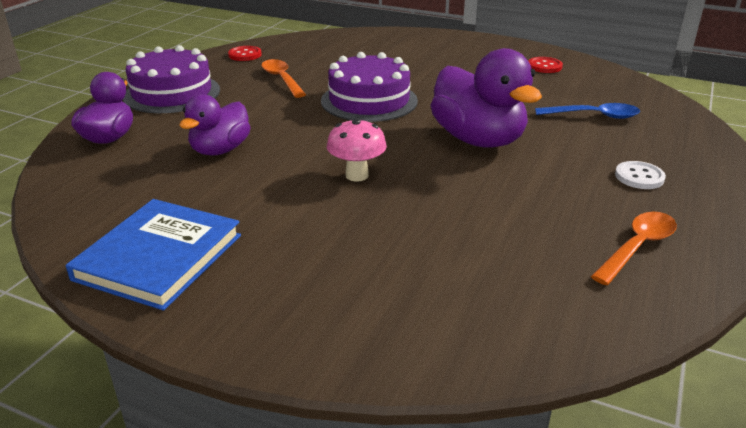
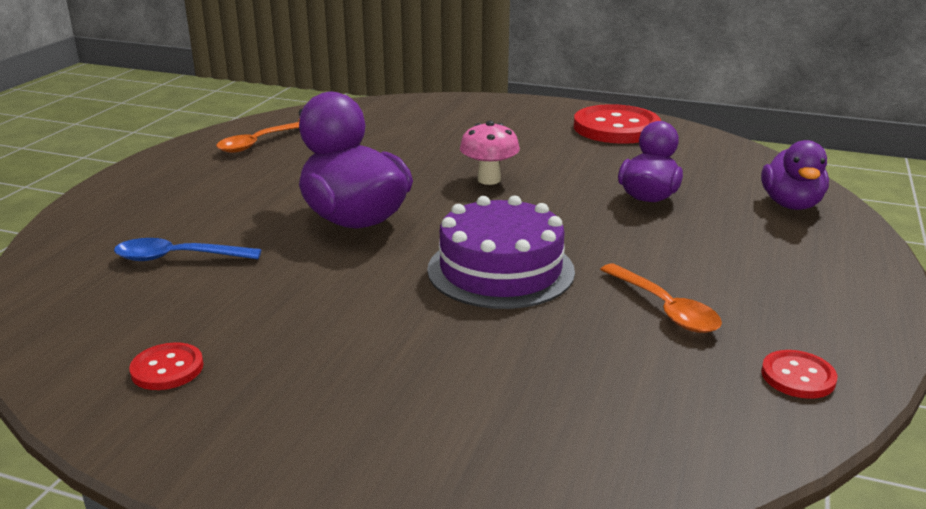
camera: 175 degrees right, 5 degrees down
(159, 257) = (616, 128): blue book -> red button
(172, 93) = (809, 271): purple cake -> none
(639, 177) = (200, 188): white button -> none

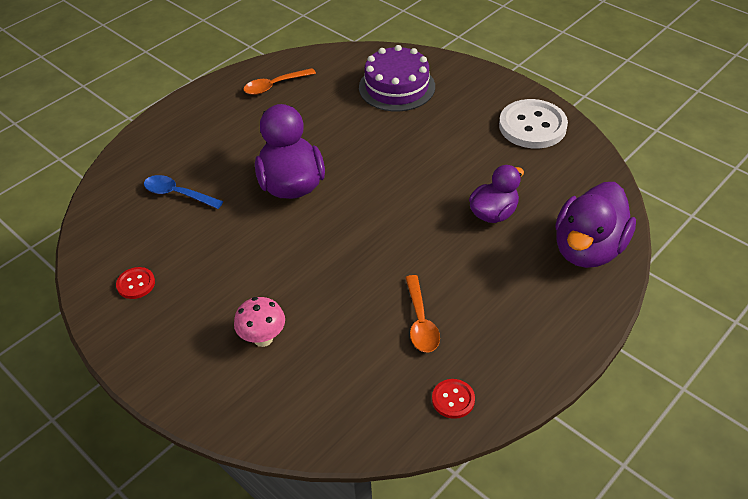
camera: 25 degrees right, 20 degrees up
(489, 180) = (399, 166): pink mushroom -> pink mushroom (263, 338)
(500, 270) = (348, 258): purple cake -> purple cake (397, 87)
(616, 128) = (532, 126): red button -> white button
(791, 204) = (588, 249): purple duck -> purple duck, size x1.59

